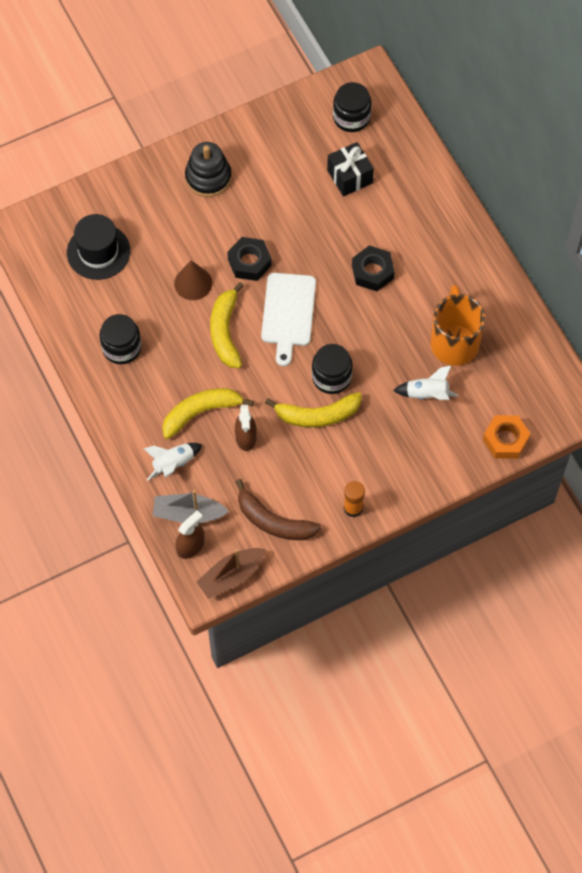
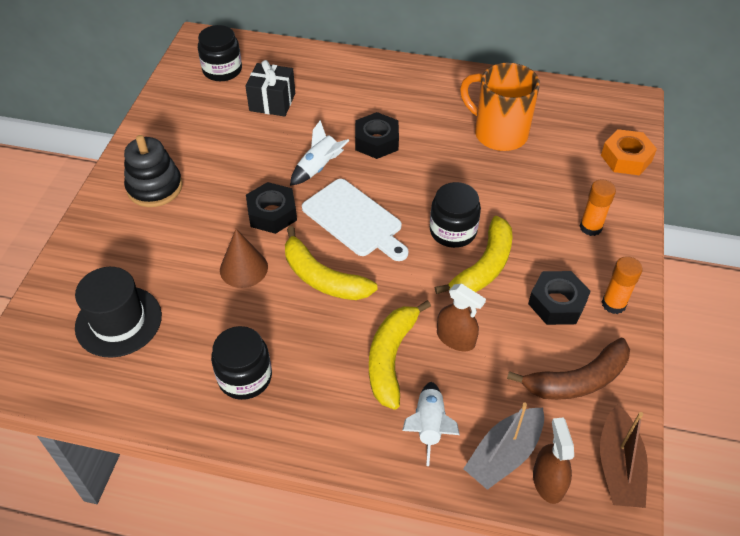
camera: 50 degrees left, 15 degrees down
(324, 475) = (557, 303): none -> black nut
(411, 456) = (590, 227): none -> orange glue stick
(427, 394) = (533, 179): white rocket -> white rocket (319, 167)

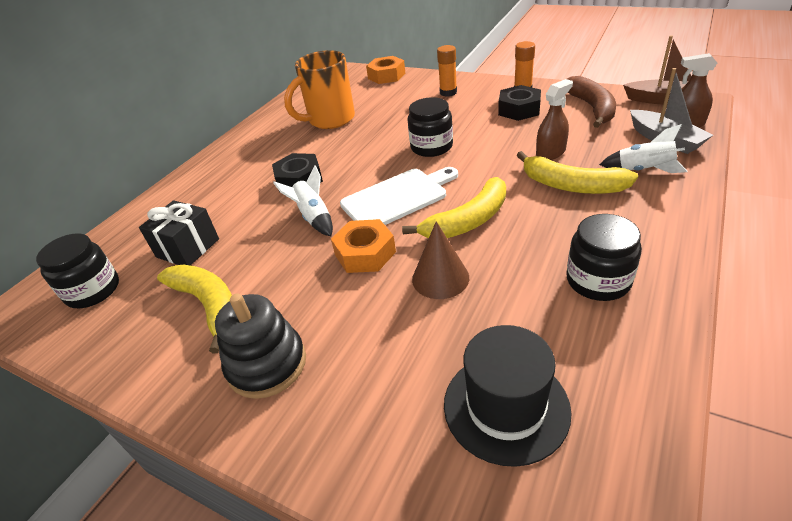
camera: 70 degrees left, 10 degrees down
(272, 213) = (365, 253): black nut -> orange nut
(484, 266) = (475, 135): yellow banana -> yellow banana (209, 305)

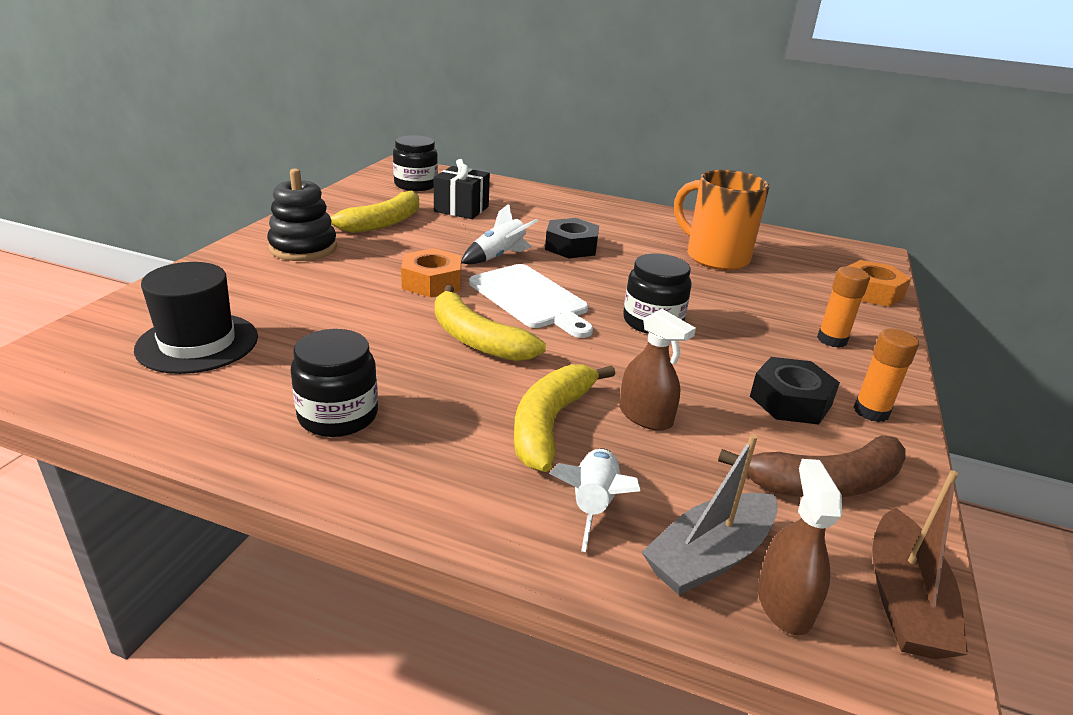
camera: 75 degrees right, 10 degrees down
(440, 278) = (379, 319): brown cone -> none

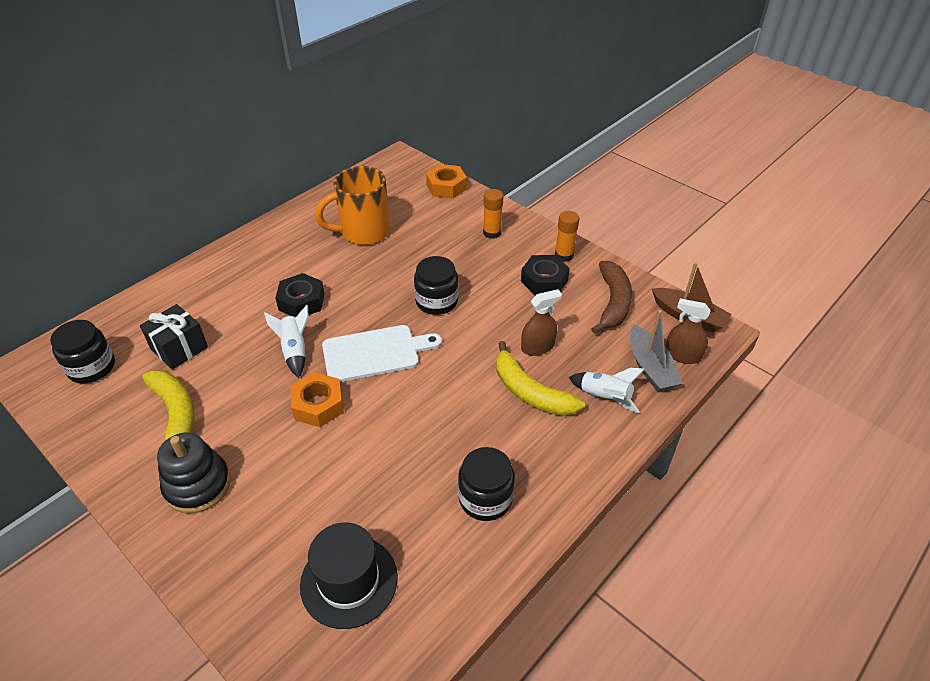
camera: 65 degrees left, 15 degrees up
(477, 339) = (419, 400): yellow banana -> none

